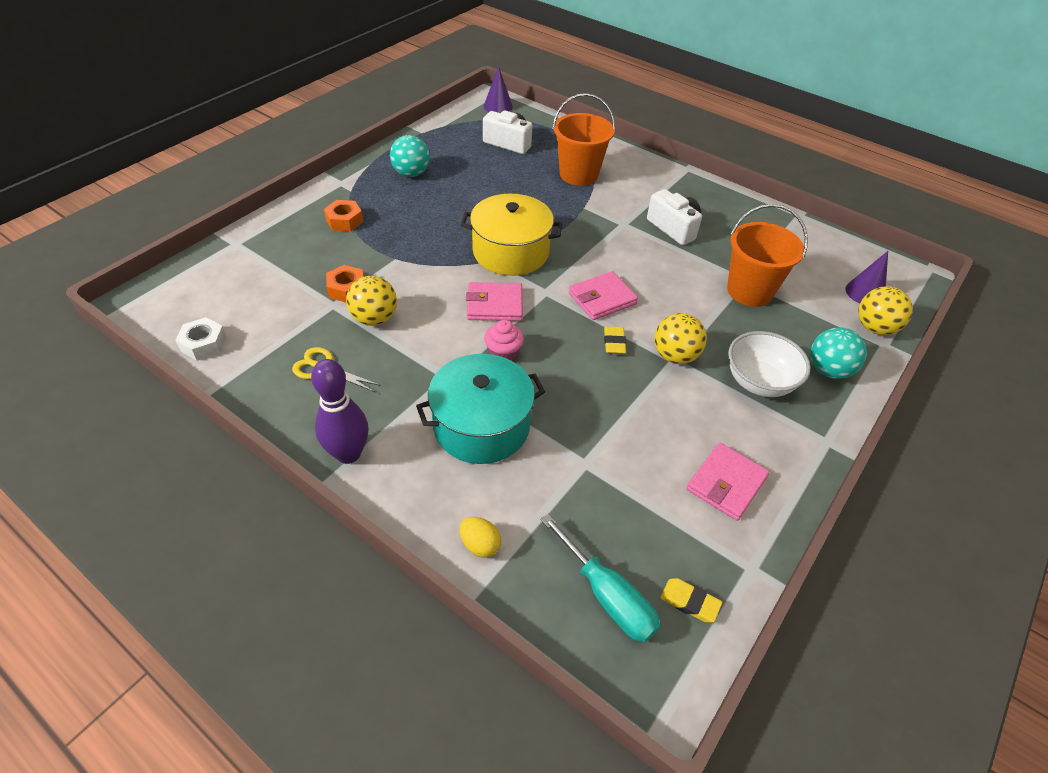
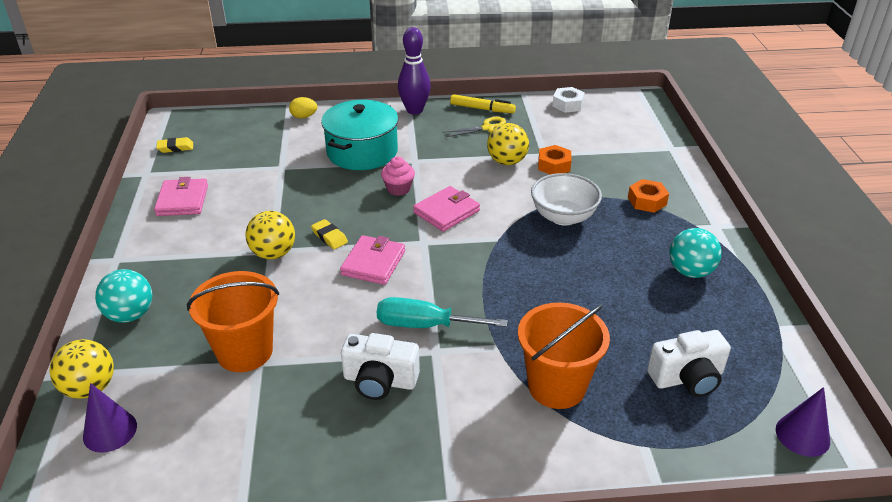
camera: 140 degrees right, 10 degrees down
(283, 400) = (482, 109): none -> yellow marker
(511, 252) = (493, 255): yellow pot -> none
(607, 596) = (221, 131): turquoise screwdriver -> turquoise screwdriver (425, 325)
(759, 382) = (191, 272): white bowl -> white bowl (563, 217)

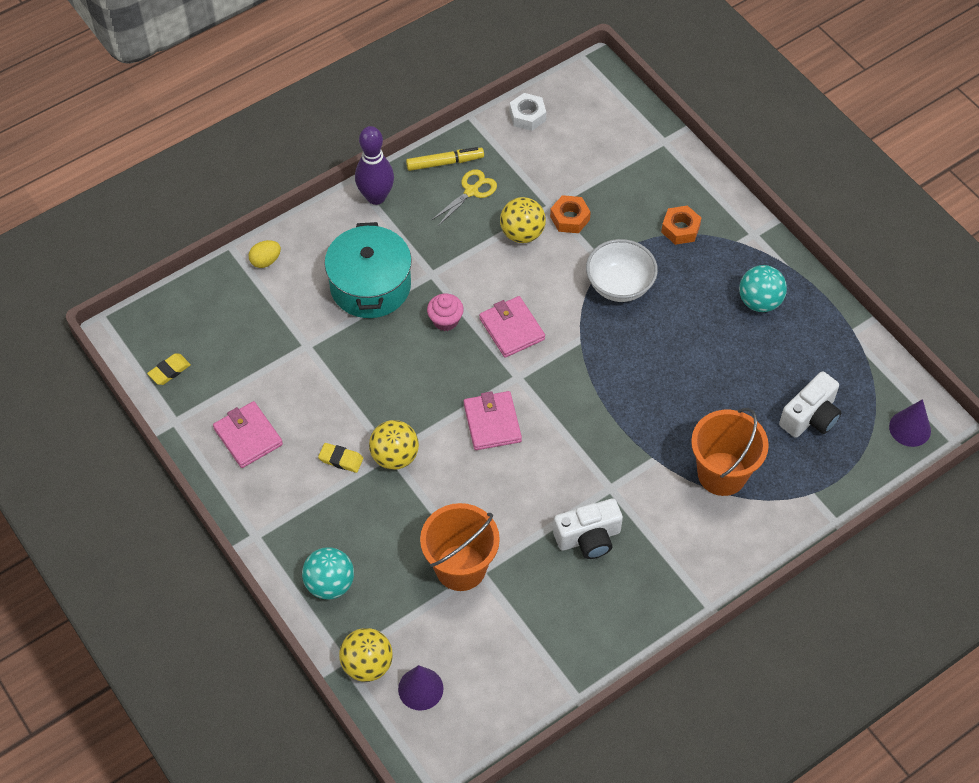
camera: 30 degrees left, 20 degrees up
(329, 237) = (429, 412): yellow eraser -> yellow eraser (341, 459)
(425, 325) = (584, 467): turquoise screwdriver -> none
(446, 211) = (511, 329): pink wallet -> pink wallet turned 45 degrees counterclockwise

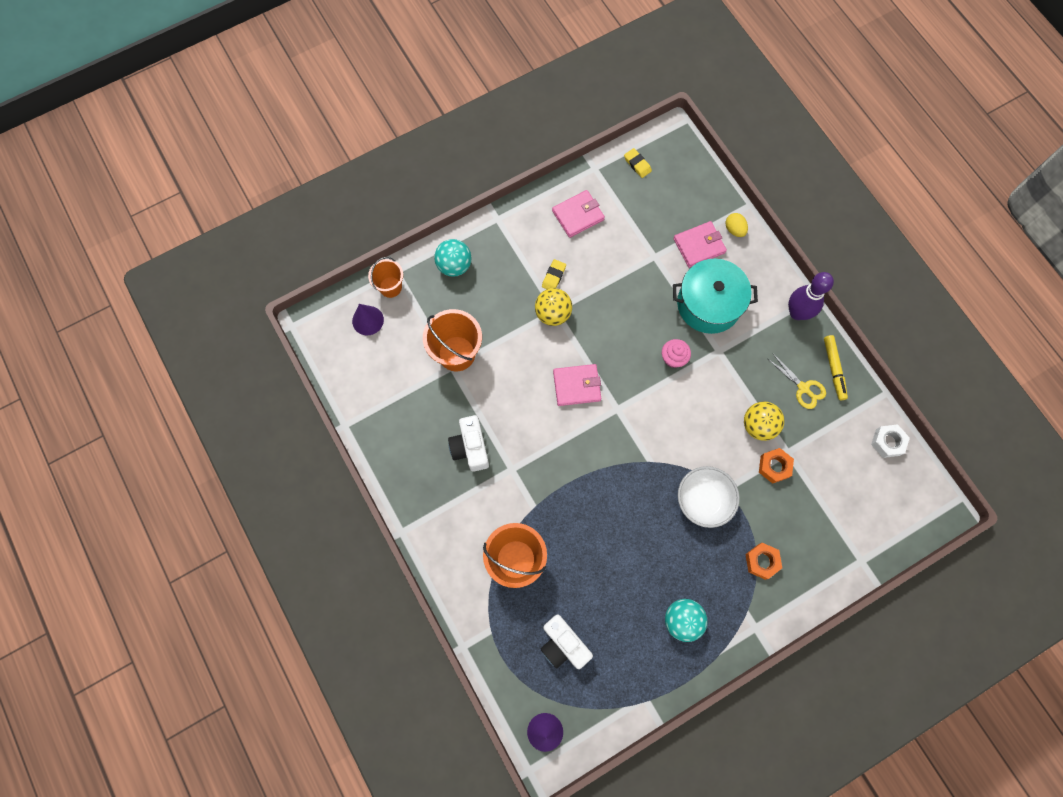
camera: 95 degrees right, 15 degrees up
(367, 664) = (390, 287): yellow ball -> orange bucket
(511, 329) = (663, 408): pink wallet -> pink wallet (699, 245)

